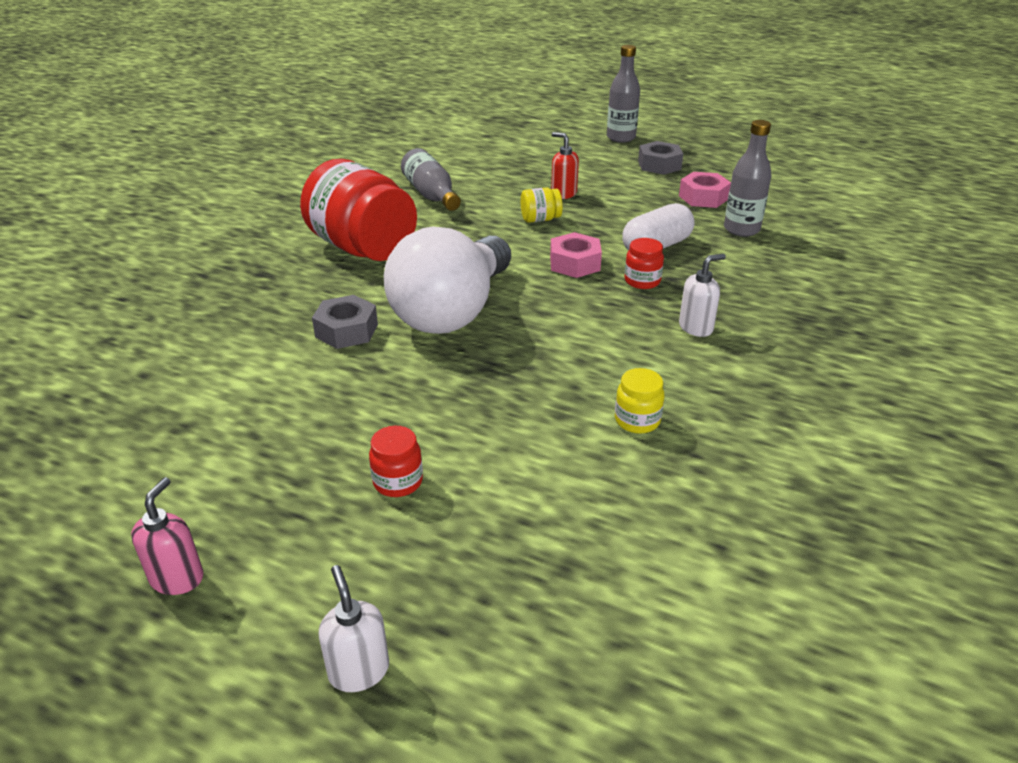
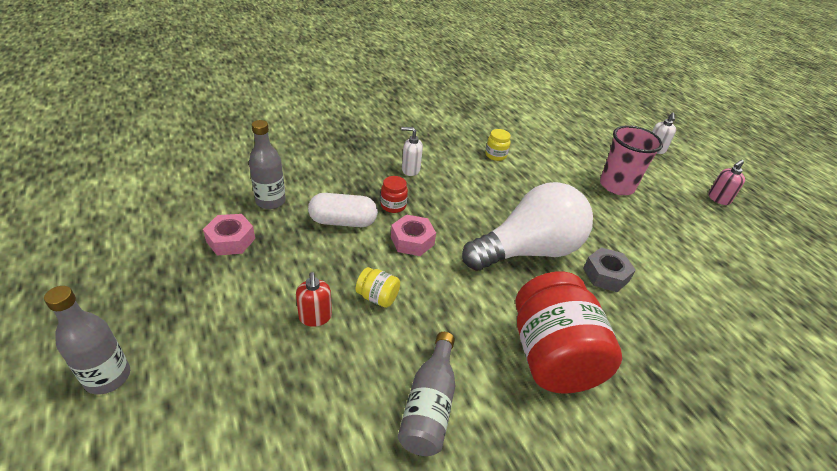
camera: 145 degrees left, 5 degrees up
(398, 482) = (616, 186): red jar -> pink cup
(659, 165) = (176, 300): grey nut -> none

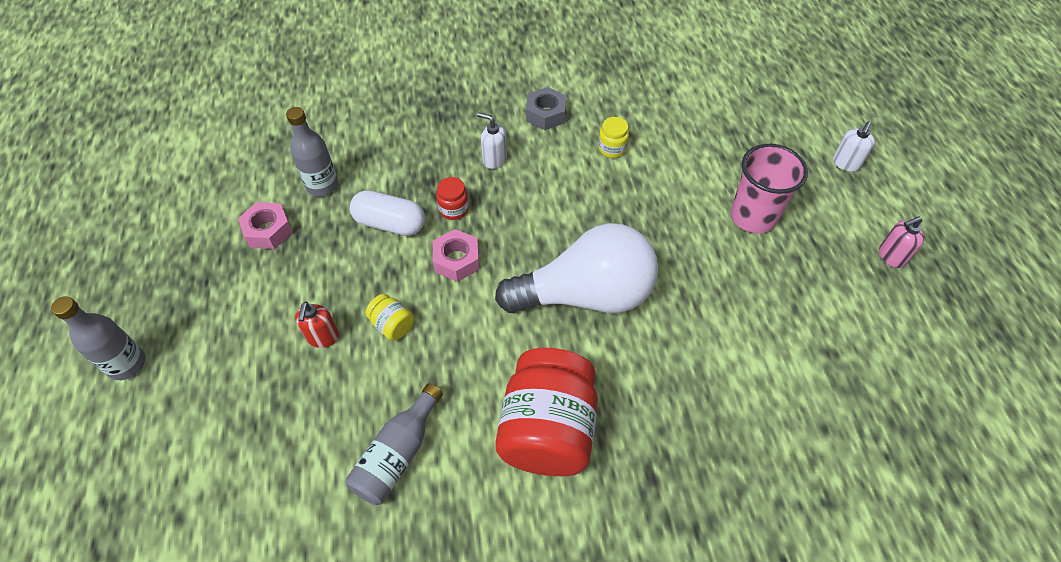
camera: 20 degrees right, 15 degrees up
(606, 275) = (665, 342): grey nut -> grey nut (545, 114)

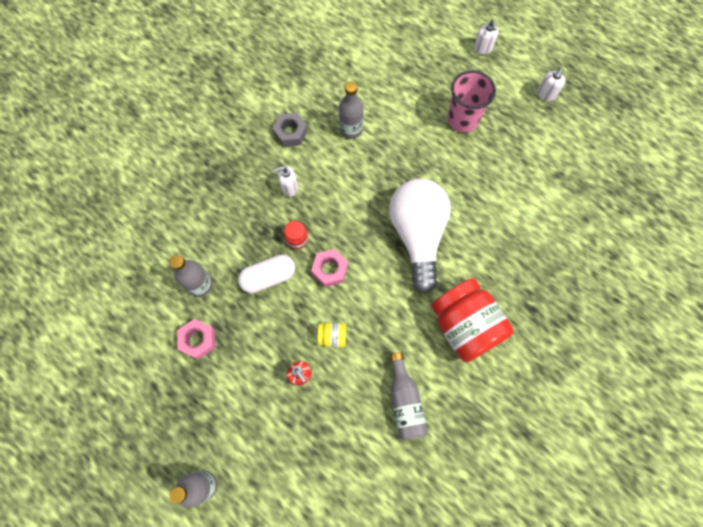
camera: 40 degrees left, 15 degrees up
(585, 295) = (417, 235): white light bulb -> white light bulb turned 45 degrees counterclockwise
(612, 148) = (351, 129): yellow jar -> grey bottle
(891, 256) = (546, 94): pink soap dispenser -> white soap dispenser

